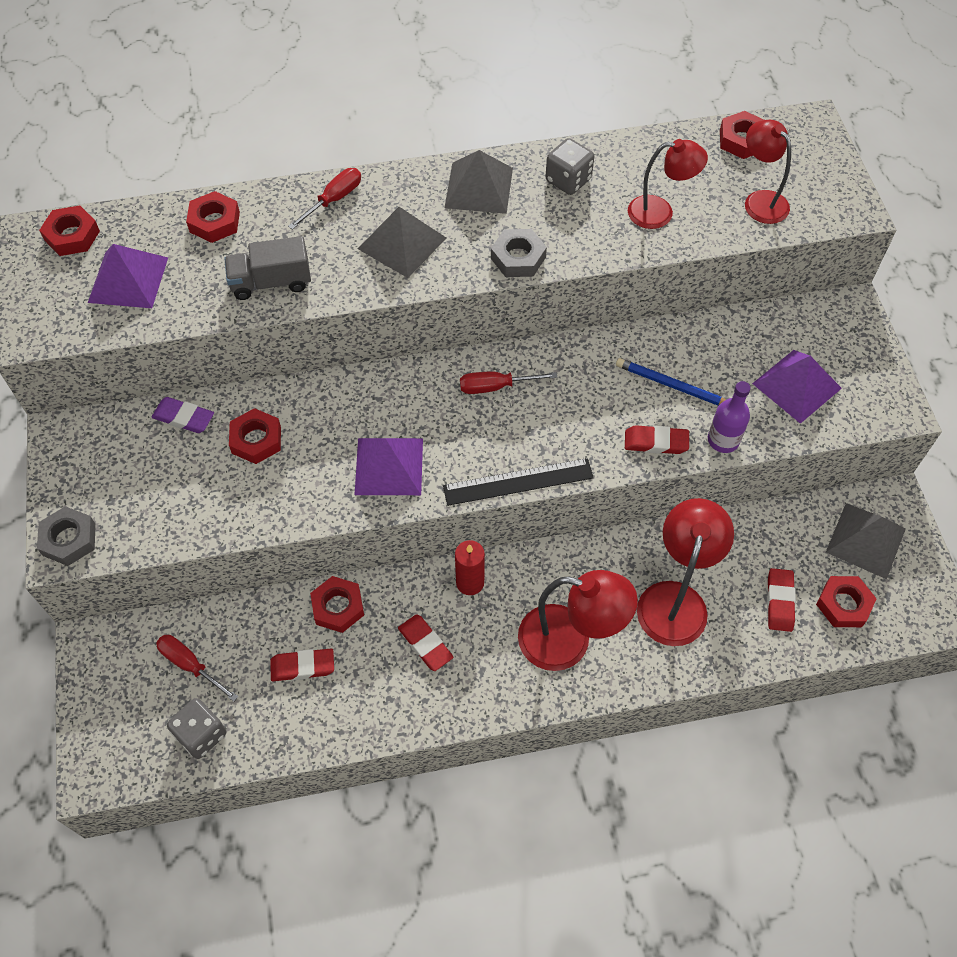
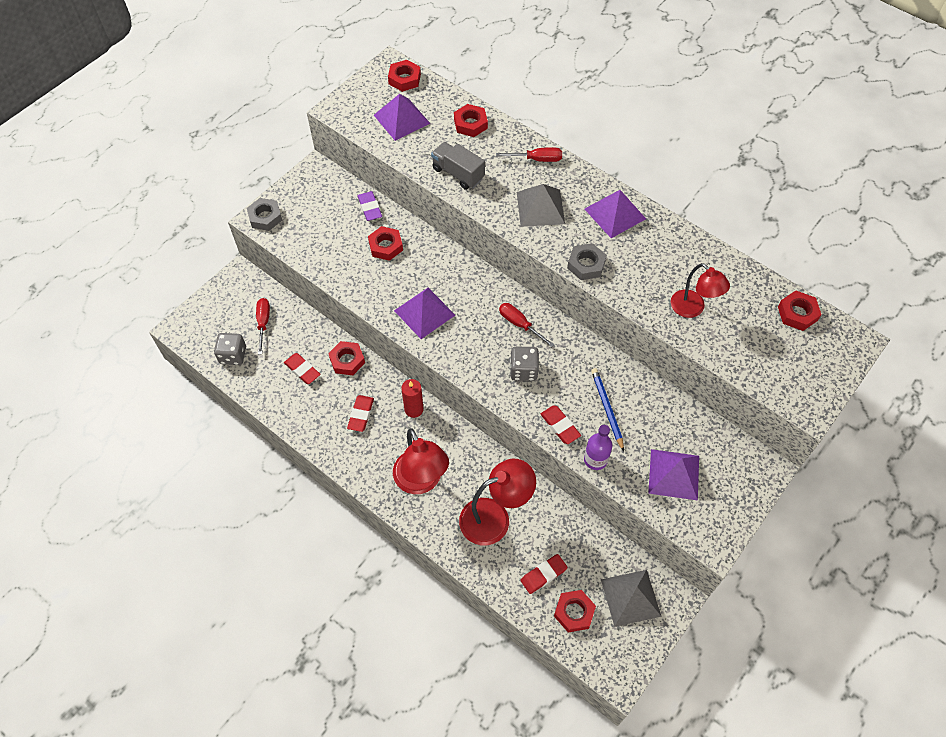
camera: 50 degrees right, 0 degrees up
(478, 187) = (615, 213): grey pyramid -> purple pyramid
(518, 482) = (470, 377): black ruler -> none
(568, 180) = (666, 250): grey dice -> grey dice (523, 370)
(760, 200) = (759, 353): red lamp -> none

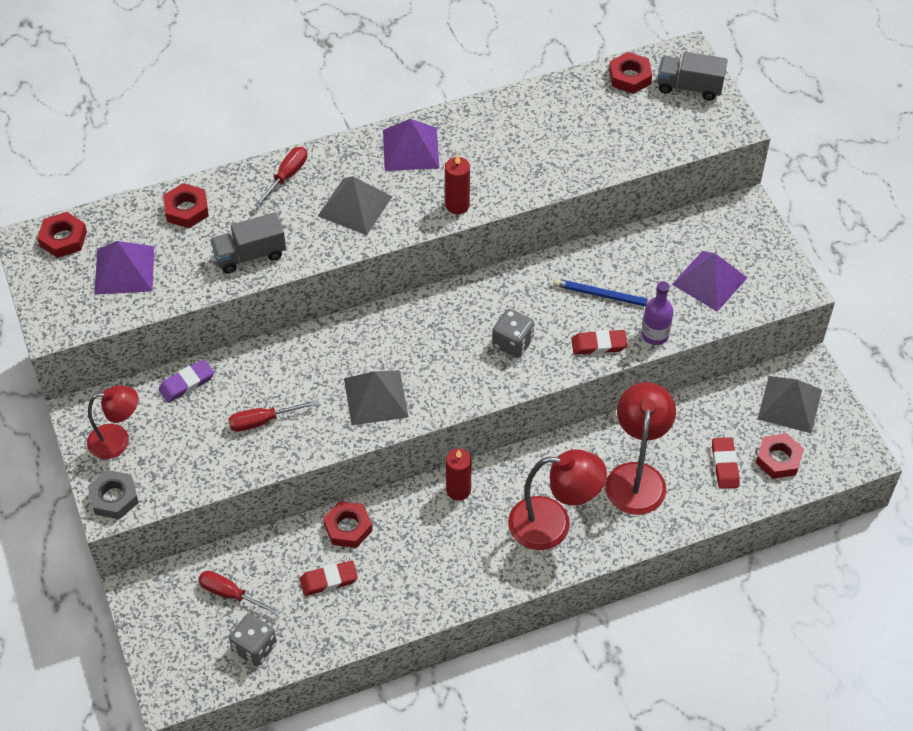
camera: 60 degrees left, 5 degrees down
(361, 414) = (430, 546): red eraser -> none
(370, 208) = (187, 383): purple eraser -> purple eraser turned 45 degrees counterclockwise
(385, 246) = (255, 392): red nut -> none
(424, 312) = (376, 397): purple pyramid -> grey pyramid
(519, 324) = (453, 318): red screwdriver -> red screwdriver (262, 421)
(586, 265) = (457, 205): grey nut -> red candle
(693, 309) = (570, 150): red lamp -> red lamp (117, 440)
(823, 358) = (689, 87): none -> grey truck

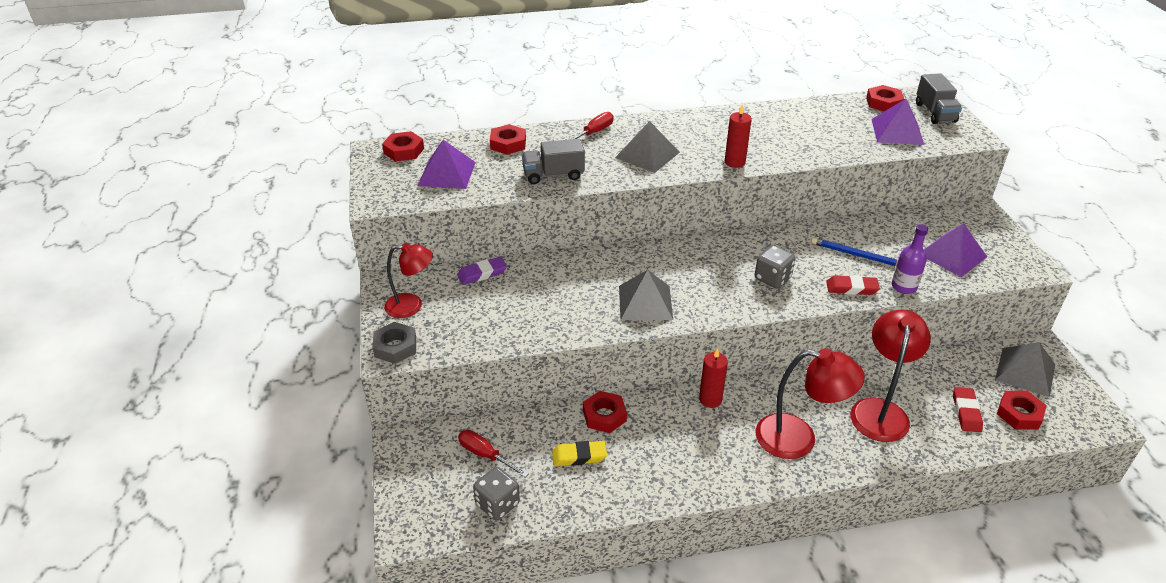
camera: 10 degrees right, 15 degrees down
(262, 421) = (541, 307): red screwdriver -> none
(328, 580) = (579, 456): red eraser -> yellow eraser
(410, 149) = (698, 126): purple pyramid -> purple pyramid (897, 131)
(689, 87) = (935, 113): grey truck -> grey truck turned 120 degrees counterclockwise

